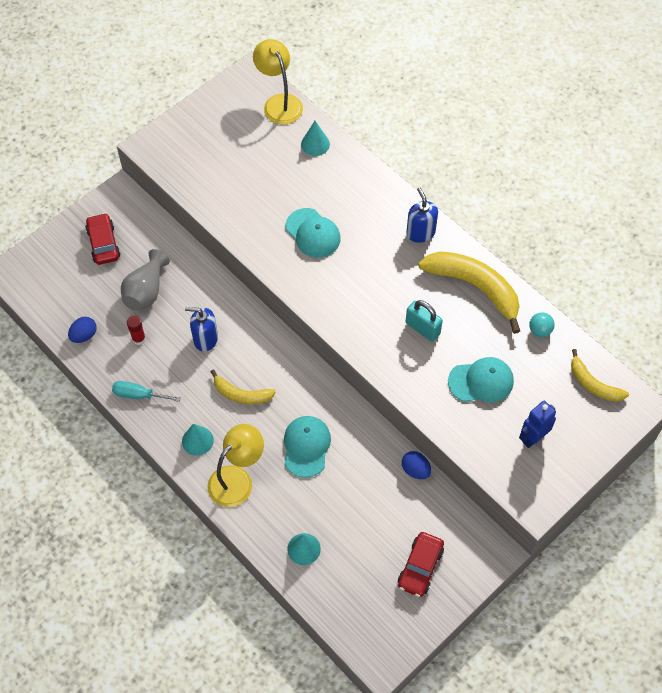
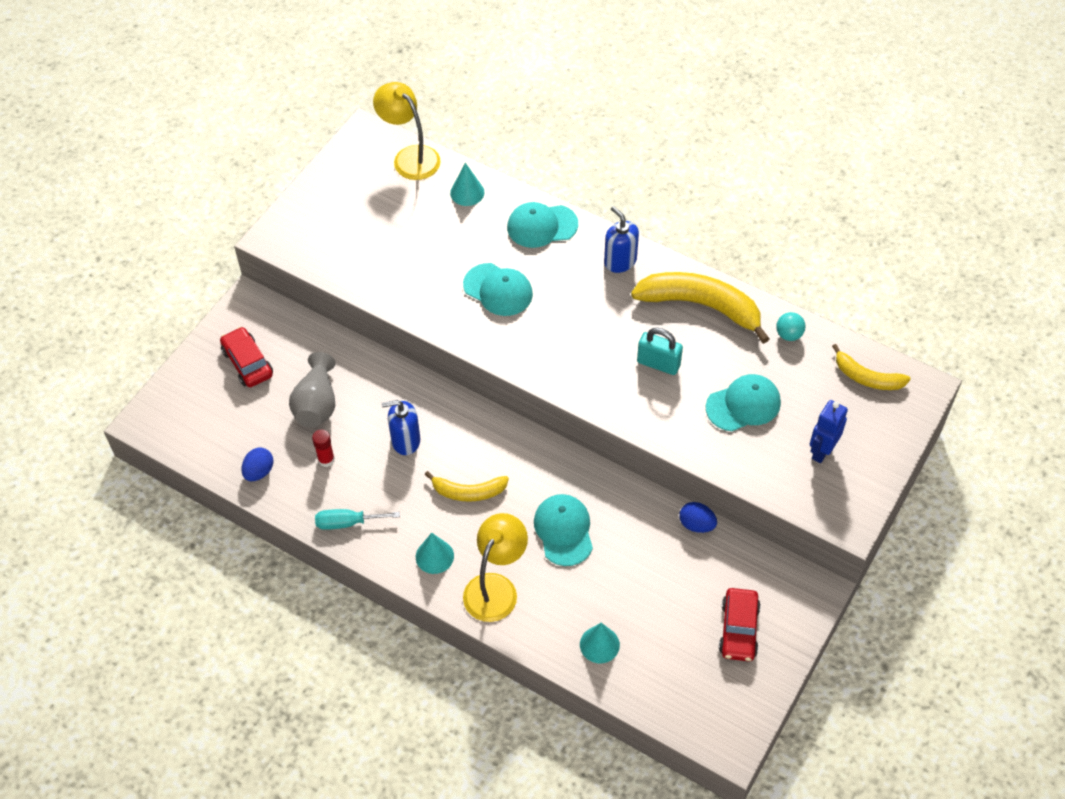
camera: 15 degrees left, 5 degrees down
(366, 187) = (542, 226): none -> turquoise cap

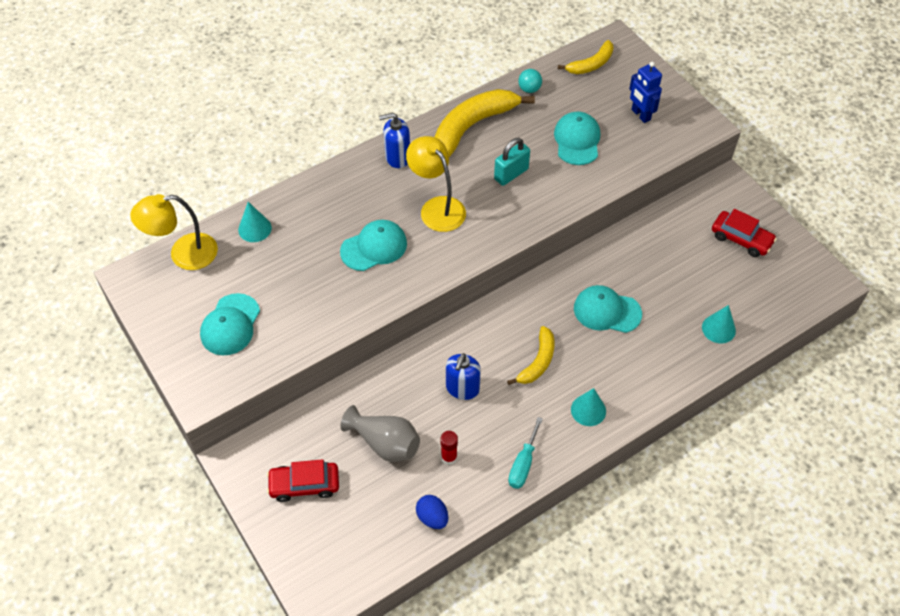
camera: 65 degrees left, 0 degrees up
(496, 587) = (638, 378): yellow lamp -> yellow lamp (437, 207)
(542, 226) = (327, 192): turquoise cap -> turquoise cap (230, 325)
(696, 524) = (642, 226): blue egg -> none

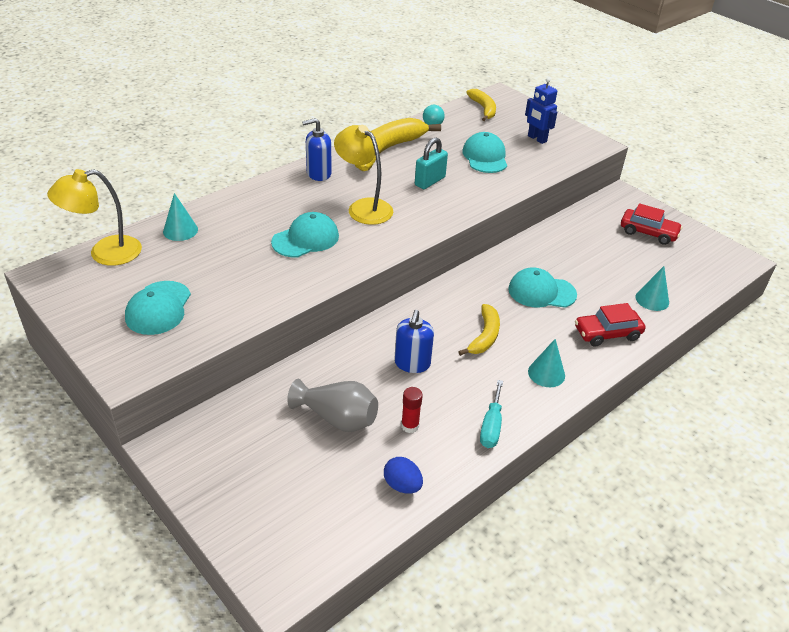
camera: 10 degrees left, 15 degrees down
(304, 485) = (251, 465): red car -> red car (607, 333)
(591, 64) = (483, 109): yellow banana -> yellow banana turned 60 degrees counterclockwise

